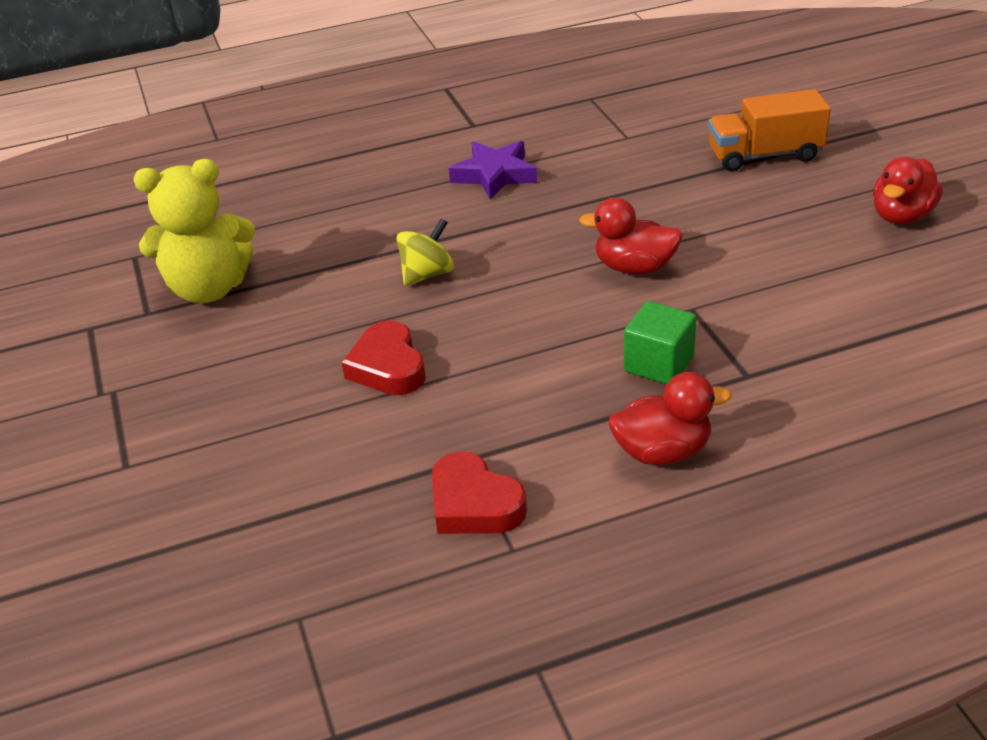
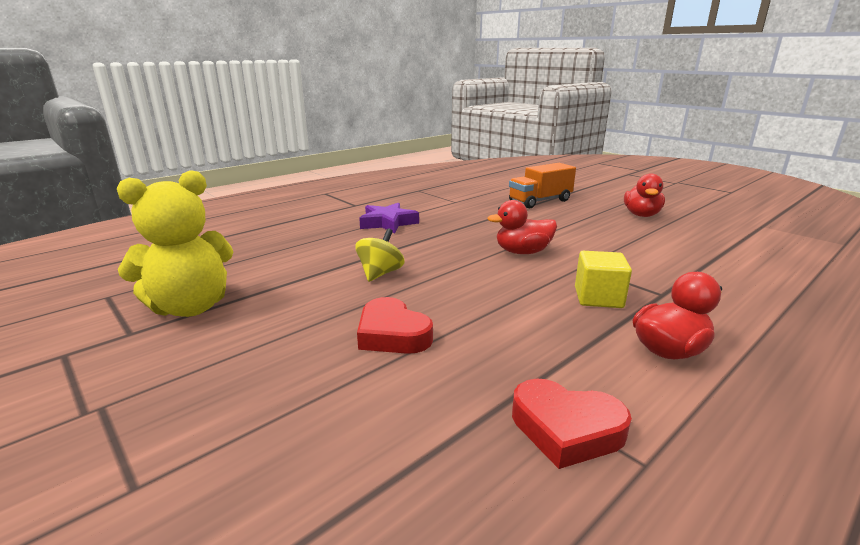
camera: 25 degrees left, 15 degrees down
(659, 364) = (598, 297): green cube -> yellow cube

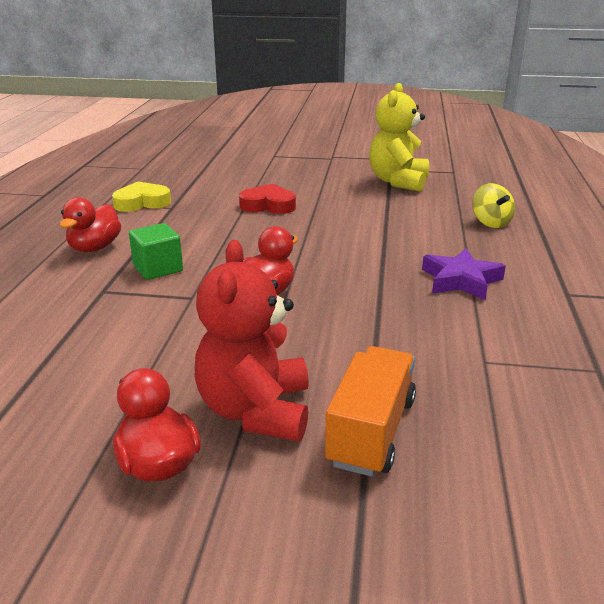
camera: 140 degrees right, 5 degrees up
(380, 273) = (345, 230): yellow spinning top -> yellow spinning top (490, 223)
(566, 429) = (142, 202): red heart -> yellow heart
(584, 215) = (256, 411): none -> red teddy bear
(598, 297) = (158, 268): yellow cube -> green cube

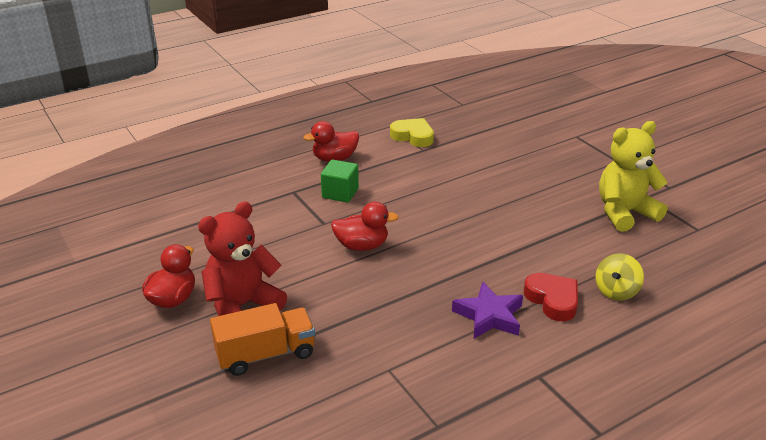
camera: 50 degrees right, 5 degrees up
(268, 205) = (484, 181): red heart -> red heart (552, 300)

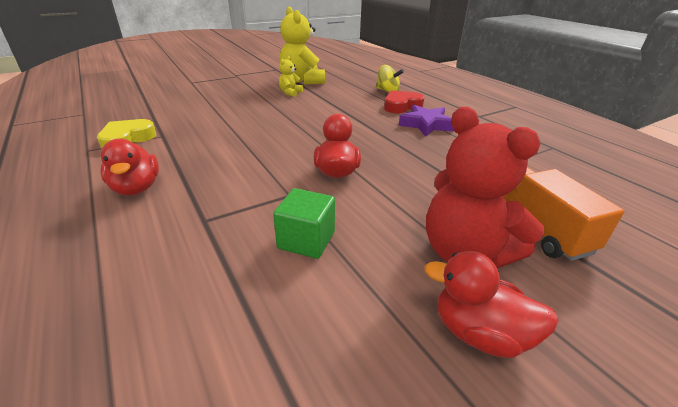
camera: 90 degrees left, 0 degrees up
(340, 193) = (226, 184): green cube -> green cube (306, 240)
(568, 207) = (290, 93): none -> yellow teddy bear

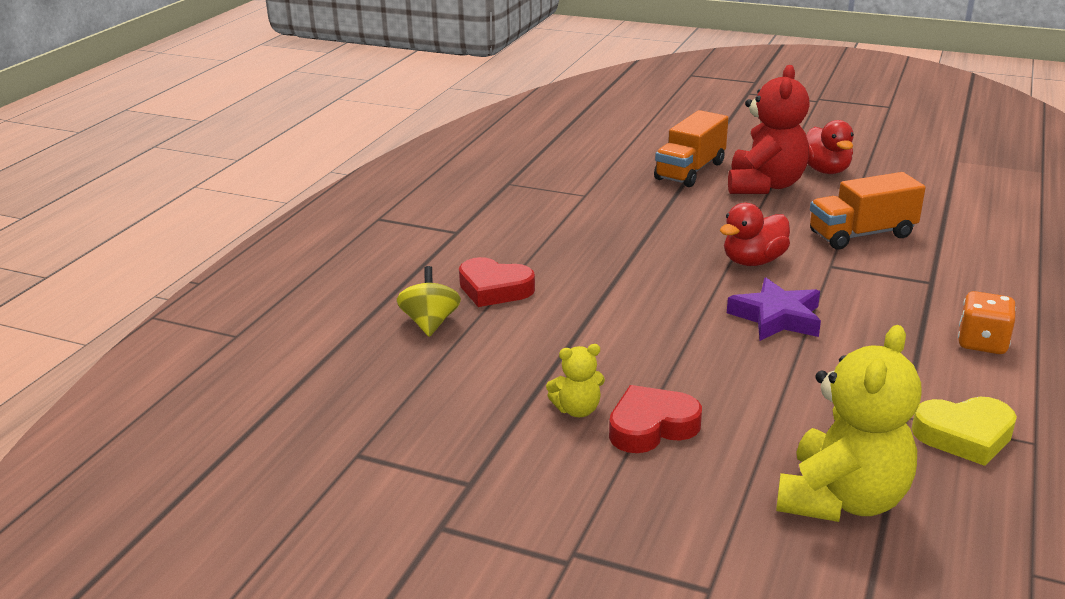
camera: 125 degrees left, 5 degrees down
(136, 188) = (982, 343): red duck -> orange dice
(259, 98) = (651, 427): none -> red heart
(302, 81) = (486, 436): yellow teddy bear -> yellow teddy bear (841, 499)
(306, 240) = (861, 234): green cube -> orange truck
(426, 125) = (544, 254): purple star -> purple star (777, 317)

